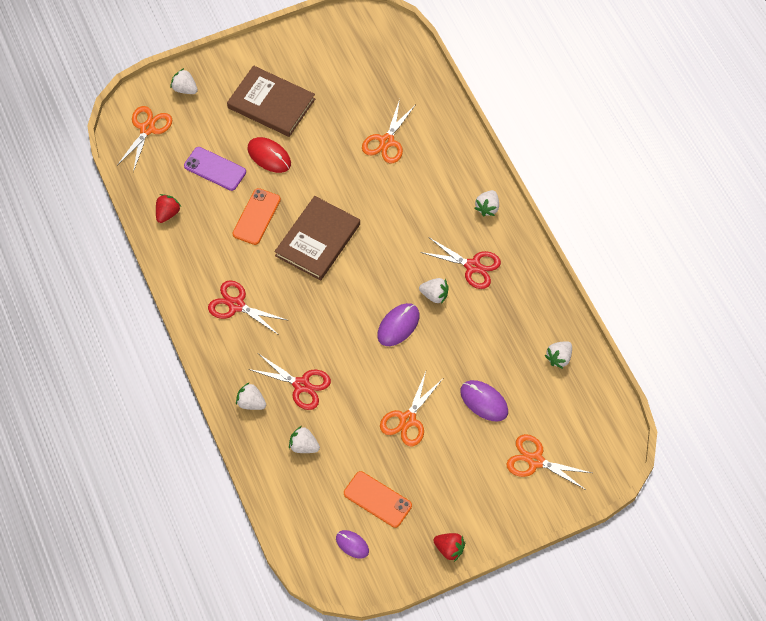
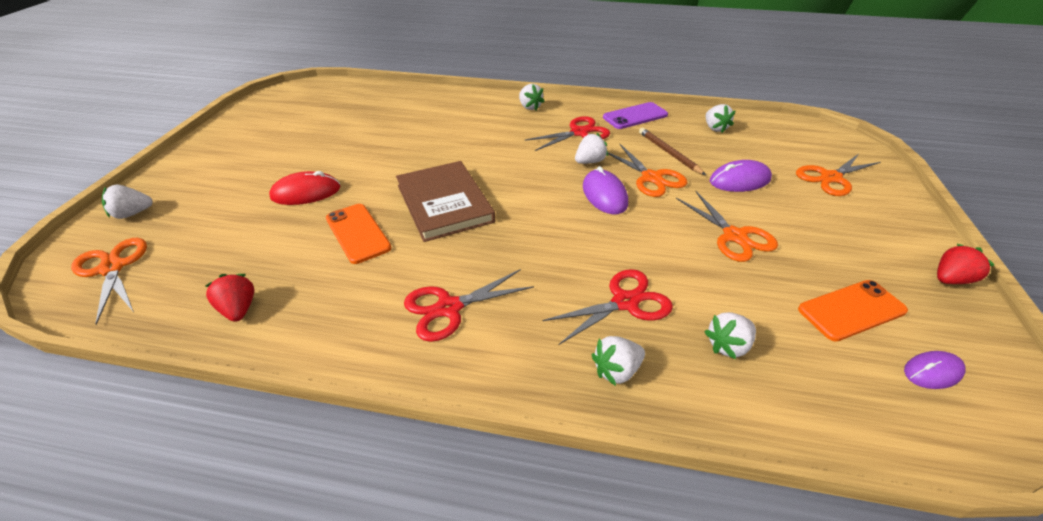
camera: 55 degrees left, 20 degrees down
(215, 169) = (255, 237): purple phone -> purple phone (635, 116)
(271, 103) = (257, 166): brown book -> none
(386, 141) = (400, 125): orange scissors -> orange scissors (651, 178)
(489, 341) = (669, 153): none -> brown pencil

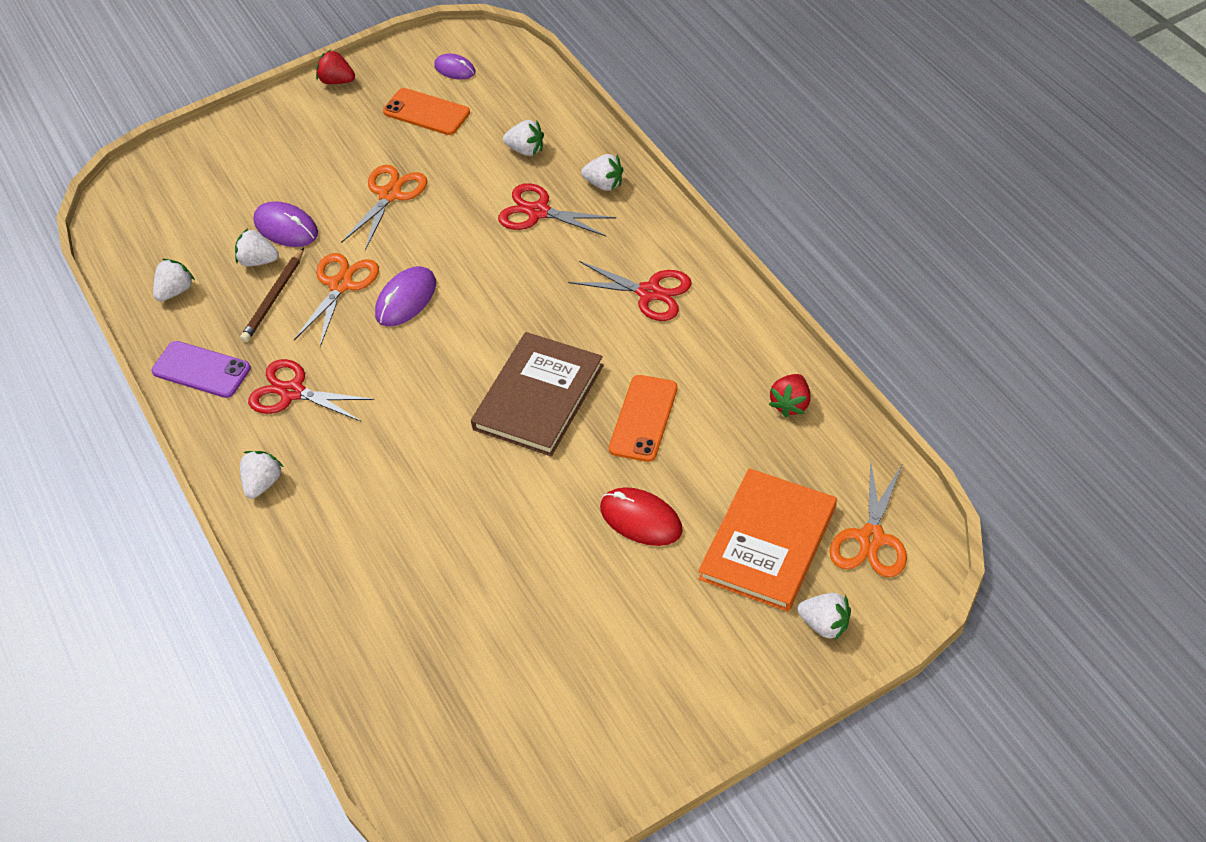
camera: 125 degrees left, 10 degrees up
(202, 226) = (768, 542): none -> orange book
(589, 161) = (352, 345): white strawberry -> white strawberry (259, 261)
(830, 178) = (224, 176): orange scissors -> none

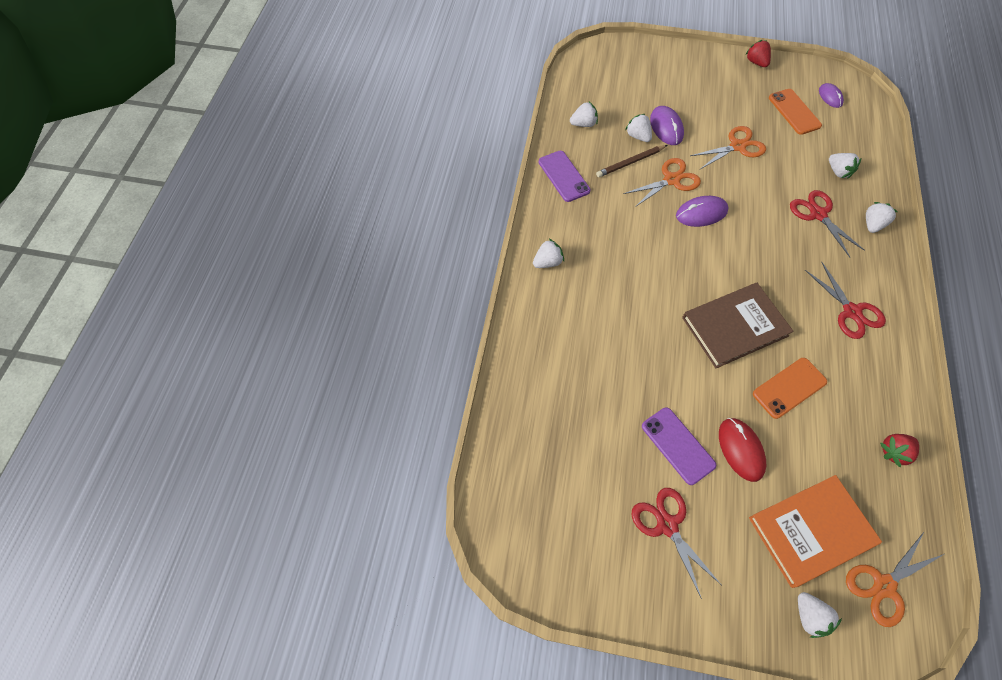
camera: 35 degrees right, 10 degrees up
(292, 392) = (600, 222): red scissors -> red scissors (667, 524)
(572, 566) = (677, 445): none -> purple phone
(604, 184) = (872, 224): white strawberry -> white strawberry turned 120 degrees counterclockwise

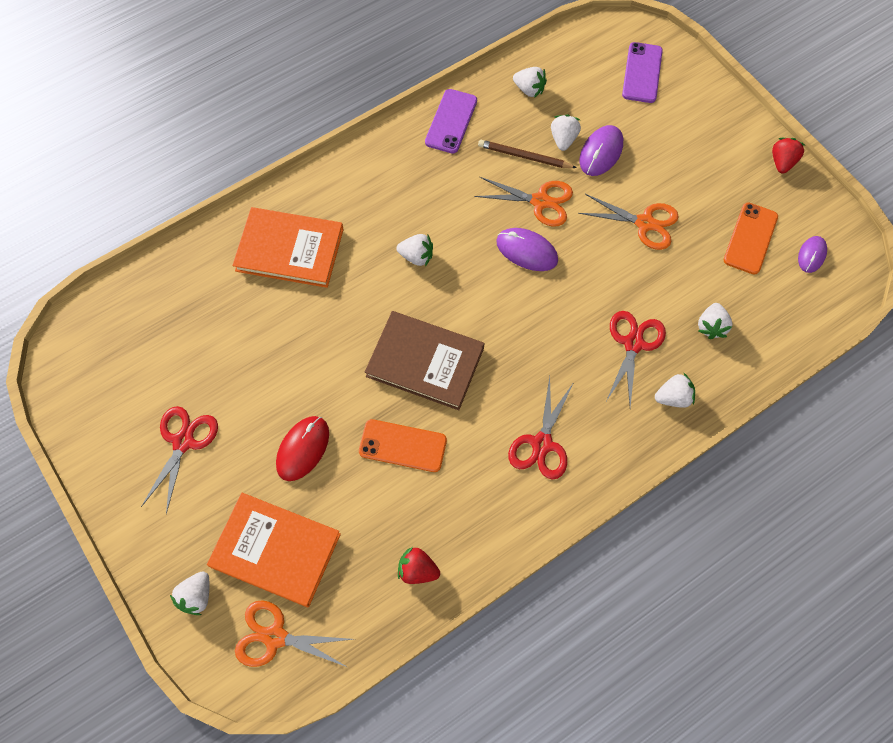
camera: 45 degrees right, 5 degrees up
(547, 262) = (346, 180): white strawberry -> white strawberry (416, 256)
(569, 335) = (289, 250): none -> orange book
(677, 445) = (262, 400): purple phone -> purple phone (642, 73)

